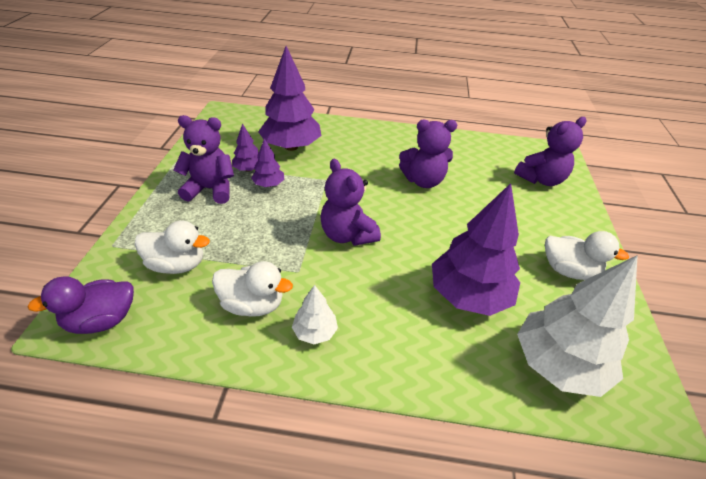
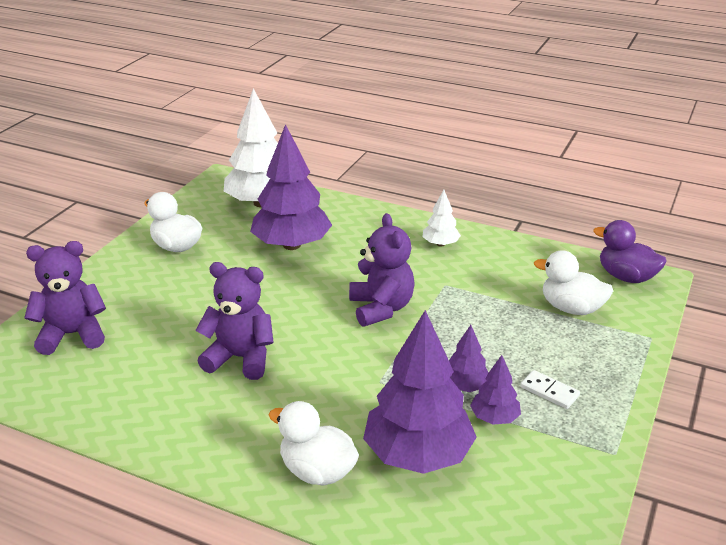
camera: 160 degrees left, 10 degrees down
(101, 320) = (626, 277): purple duck -> purple duck turned 135 degrees counterclockwise
(210, 189) = (549, 391): purple teddy bear -> white domino
(252, 304) = (492, 267): white duck -> white duck (317, 471)

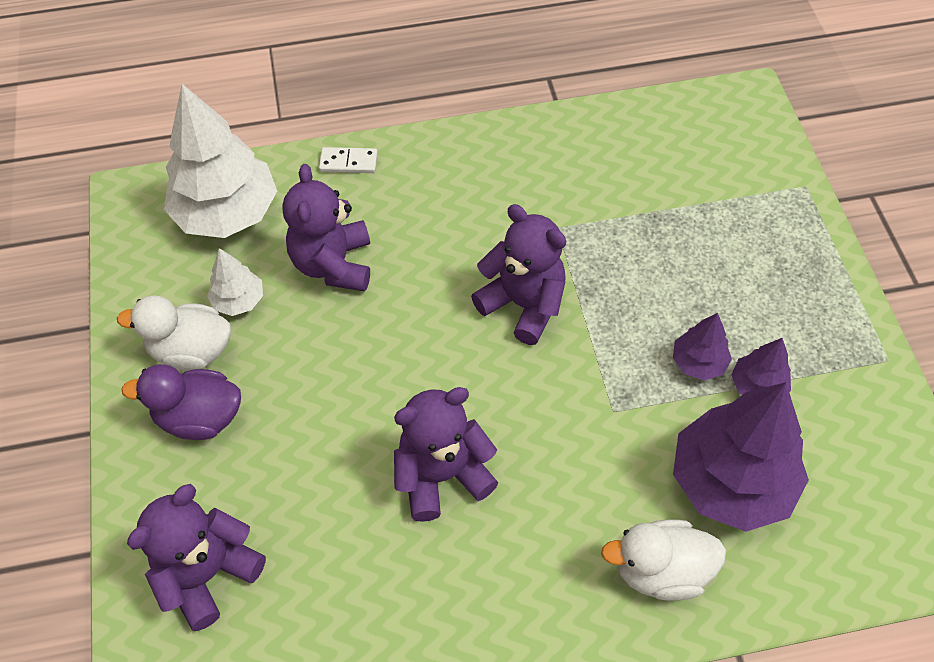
camera: 35 degrees left, 25 degrees up
(292, 245) = (333, 264): purple tree -> purple teddy bear
(440, 244) = (499, 166): white tree -> white tree (239, 300)
(549, 391) = (776, 318): white domino -> white domino (348, 162)
(571, 308) = (706, 188): white duck -> none
(626, 277) = (720, 111): purple duck -> purple duck (199, 417)

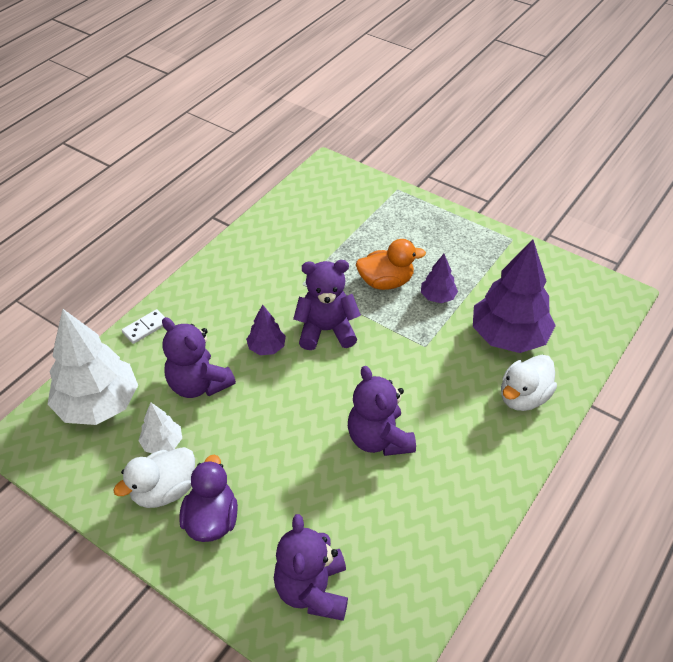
camera: 45 degrees left, 10 degrees down
(199, 417) = (212, 519): purple duck -> purple duck turned 135 degrees clockwise
(442, 475) = (379, 439): purple teddy bear -> purple teddy bear turned 45 degrees counterclockwise
(656, 296) = (386, 282): none -> orange duck
(757, 386) = (474, 288): purple tree -> purple tree (267, 347)

